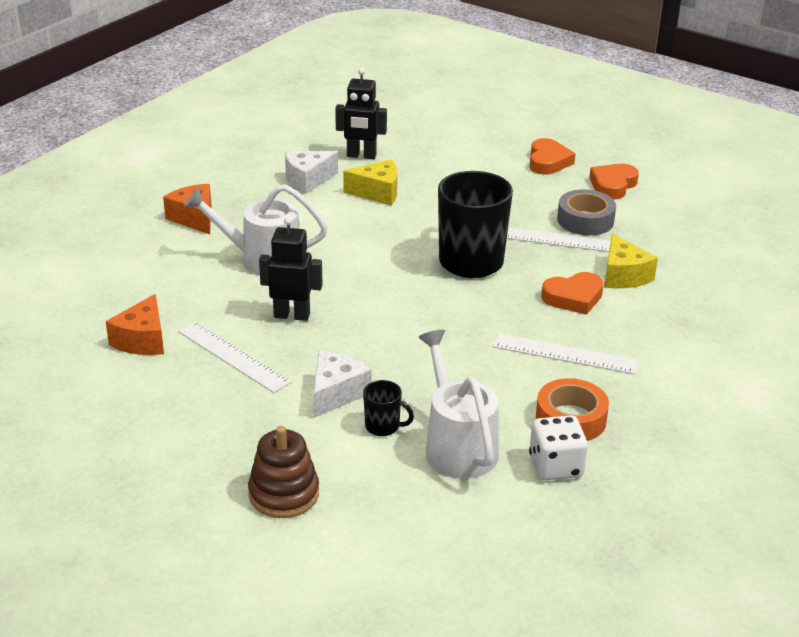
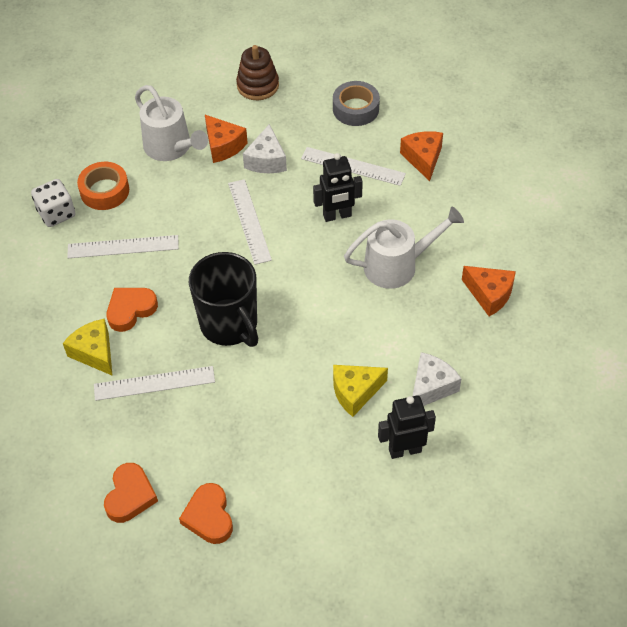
camera: 160 degrees right, 20 degrees up
(383, 427) = (223, 146): black mug -> orange cheese
(398, 338) = (249, 221): none -> white ruler
(555, 466) = (106, 153): white dice -> white dice (56, 213)
(585, 220) = (145, 422): grey tape -> grey tape (355, 109)

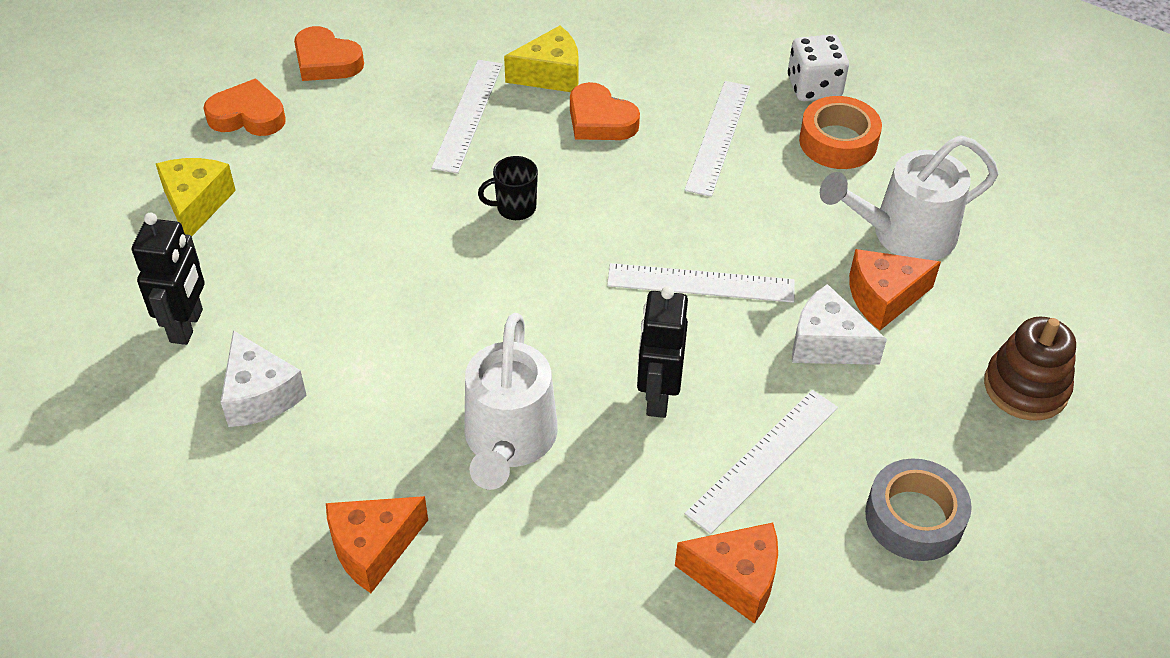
camera: 110 degrees right, 5 degrees down
(130, 310) = (600, 120): orange heart -> orange heart turned 150 degrees clockwise
(230, 325) = (515, 208): black mug -> black mug, size x0.44
(355, 392) = (314, 305): yellow cheese -> yellow cheese (196, 204)

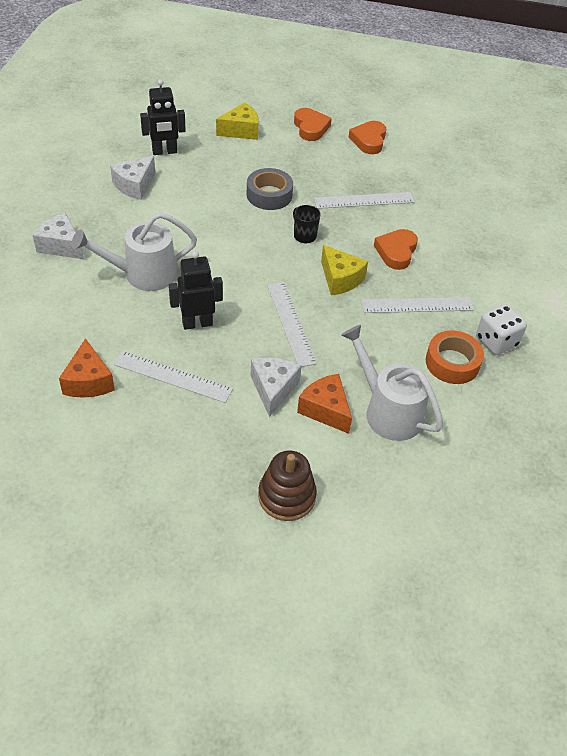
camera: 65 degrees right, 0 degrees up
(373, 548) = (61, 246): orange cheese -> white cheese
(550, 75) = (419, 223): yellow cheese -> yellow cheese (340, 279)
(914, 518) = (158, 453): grey tape -> grey tape (269, 195)

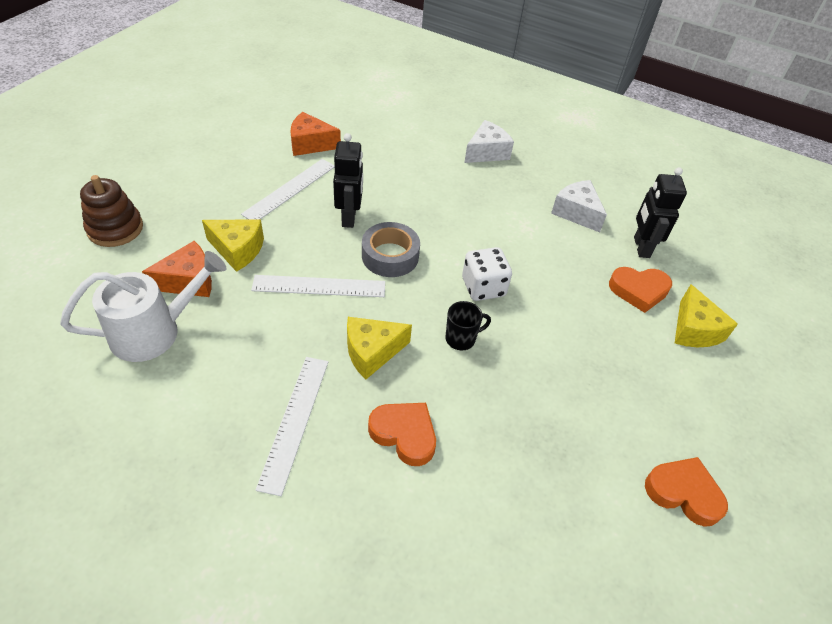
camera: 105 degrees right, 0 degrees up
(142, 274) = (432, 194): white watering can -> none
(269, 195) = (548, 324): grey tape -> grey tape (390, 256)
(273, 389) = (238, 250): white cheese -> yellow cheese
(310, 128) = (712, 417): orange heart -> orange heart (638, 291)
(364, 200) = (525, 432): white ruler -> none
(452, 363) = (181, 423): orange tape -> none
(496, 341) = (186, 495): white dice -> white dice (483, 287)

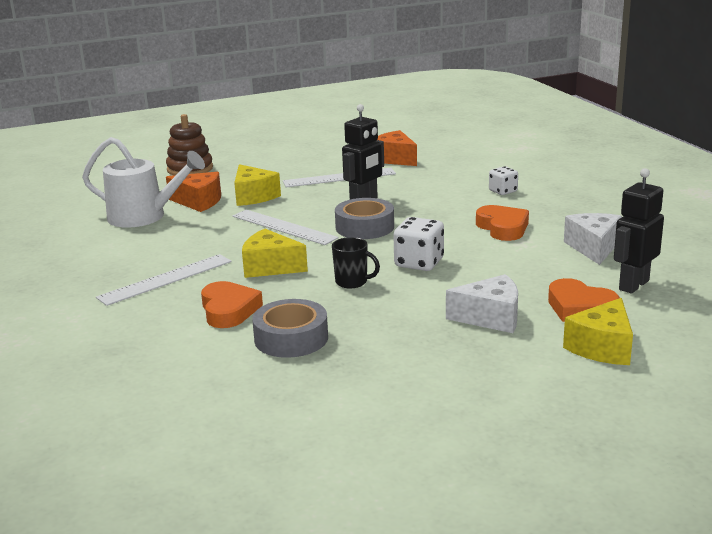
camera: 45 degrees right, 25 degrees down
(445, 162) = (503, 191): none -> white dice
(486, 152) = (556, 194): white cheese -> white cheese (491, 318)
(496, 442) = (291, 338): none -> grey tape
(683, 493) = (411, 424): orange heart -> orange heart (503, 228)

